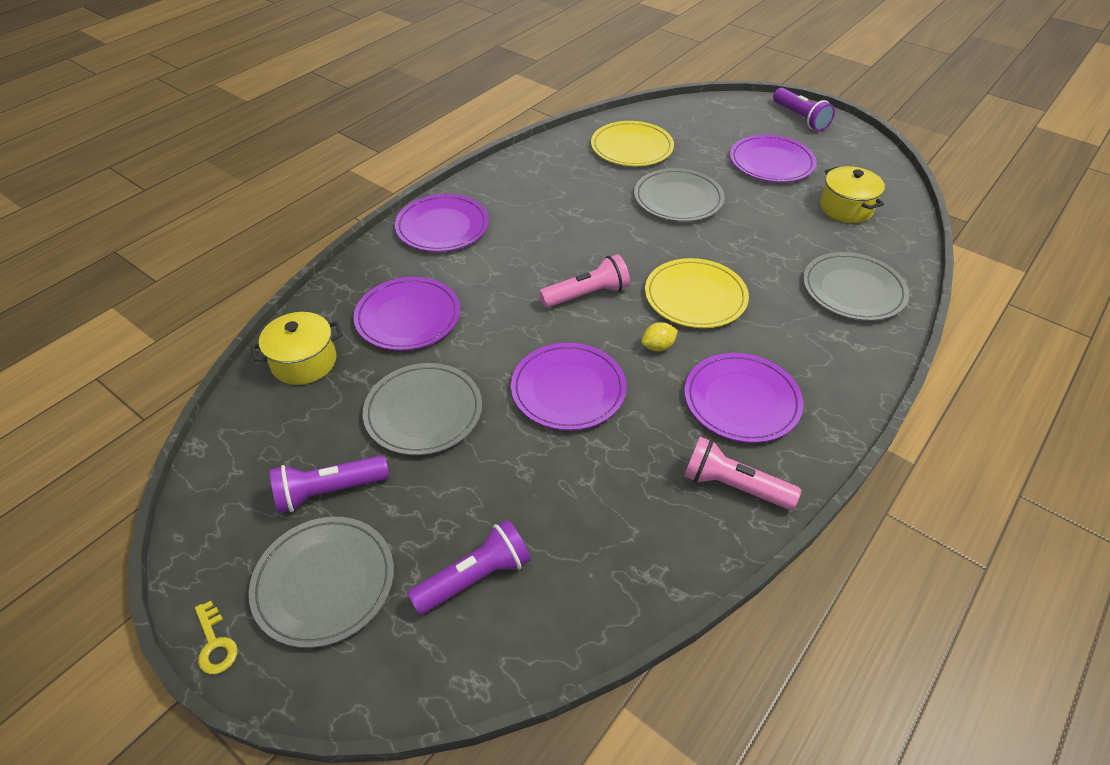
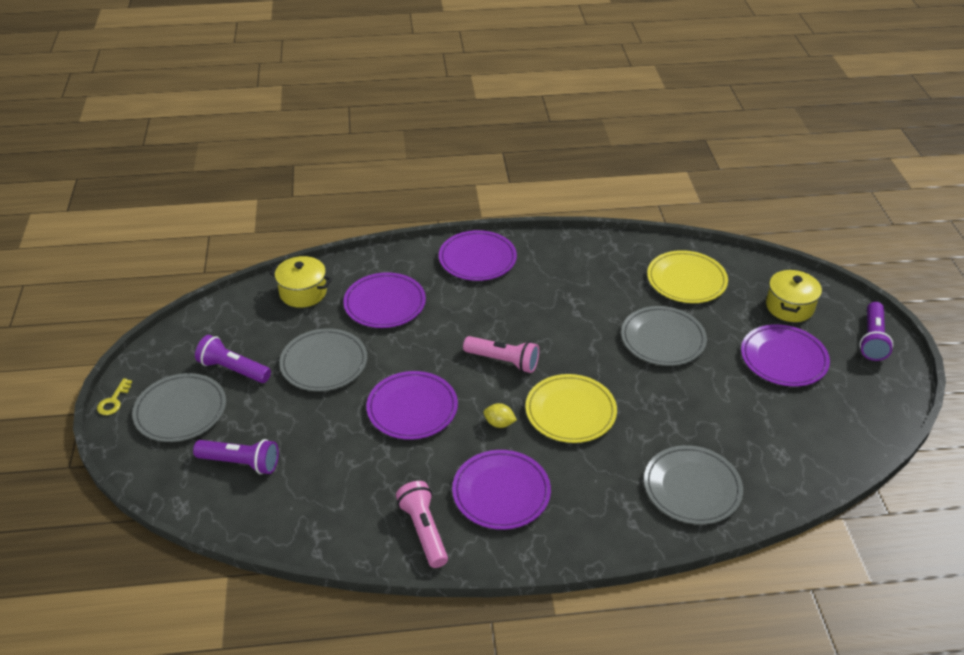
camera: 45 degrees right, 5 degrees down
(846, 208) = (789, 431): yellow pot -> yellow pot (789, 307)

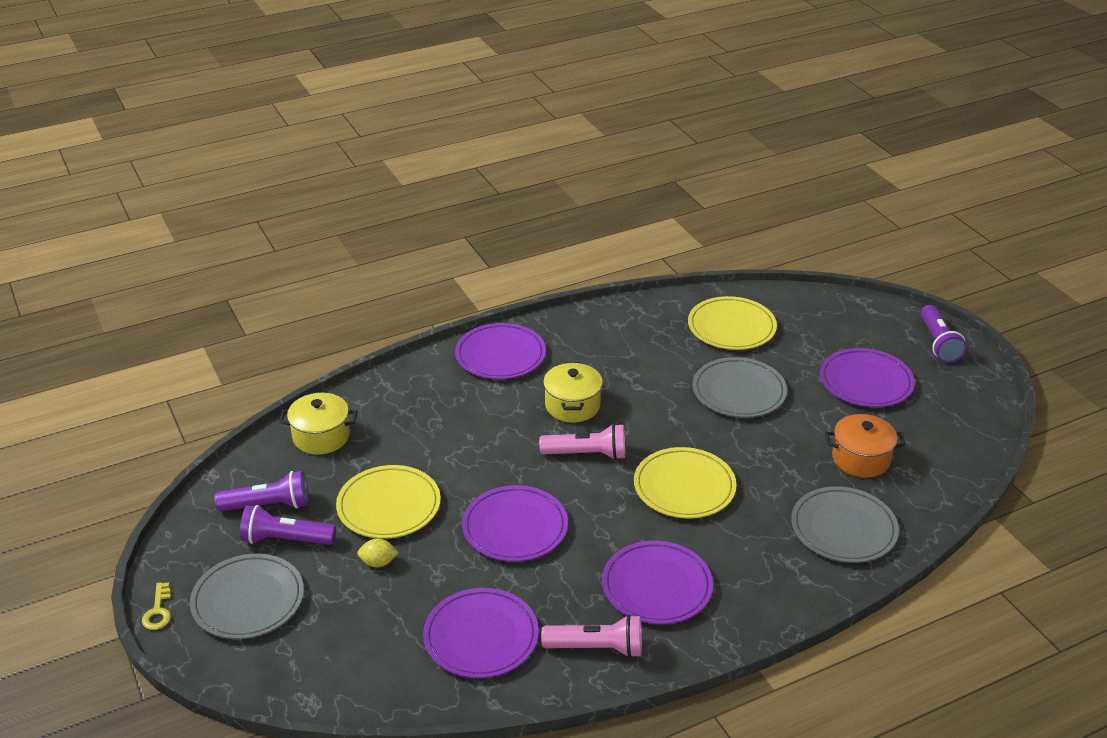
camera: 20 degrees left, 5 degrees down
(241, 463) = (353, 636): purple flashlight -> purple flashlight (268, 505)
(324, 363) = (389, 506): grey plate -> yellow plate
(385, 303) = (423, 426): purple plate -> purple plate (481, 636)
(423, 531) = (597, 647): pink flashlight -> pink flashlight turned 135 degrees clockwise
(499, 423) = (617, 518): yellow lemon -> yellow lemon (378, 562)
(741, 428) = (861, 459): none -> orange pot
(789, 307) = (845, 330): yellow pot -> yellow pot (572, 405)

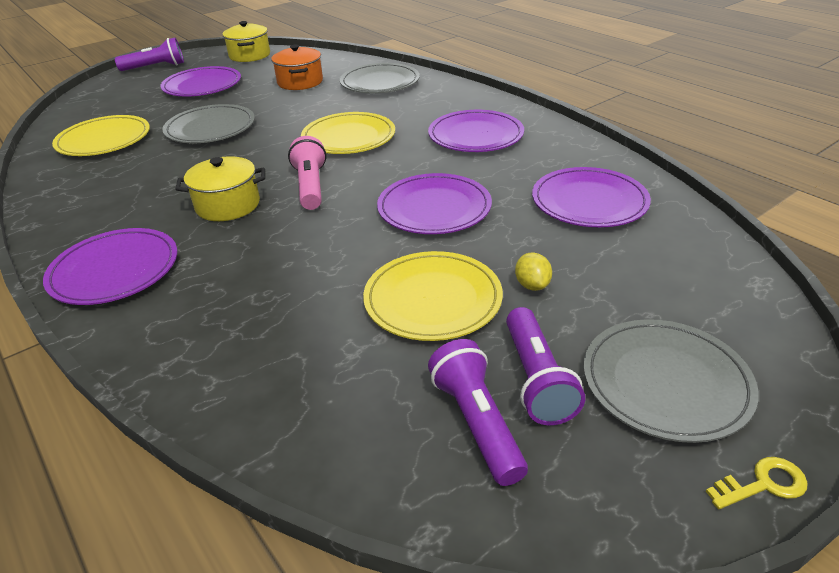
camera: 100 degrees left, 0 degrees up
(321, 436) = (300, 407): yellow pot -> yellow pot (249, 55)
(597, 647) = (559, 150): pink flashlight -> none

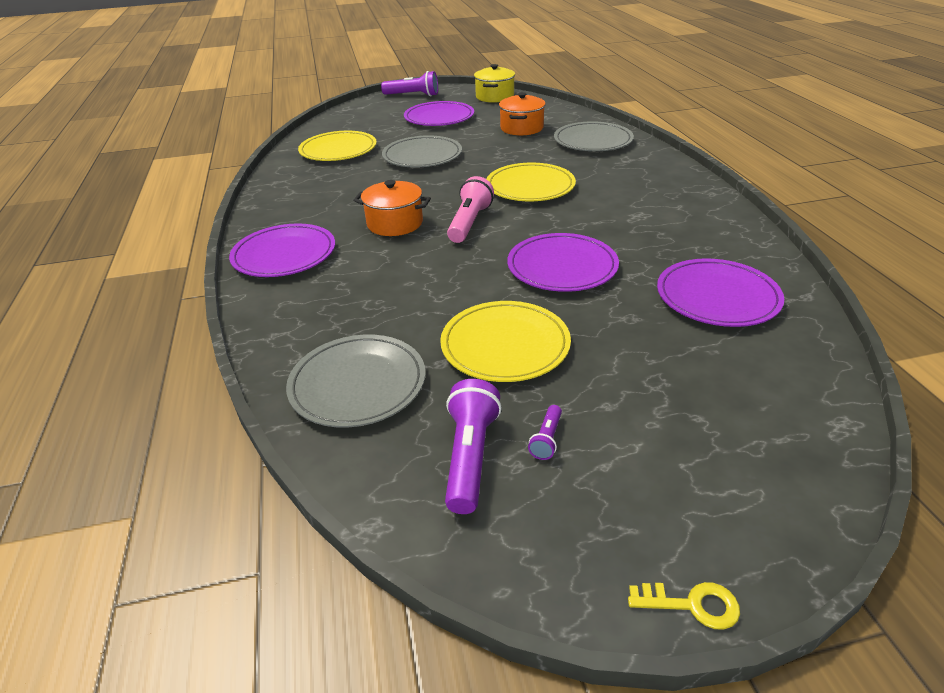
camera: 25 degrees right, 0 degrees up
(228, 205) = (395, 223): yellow pot -> orange pot
(475, 135) = (649, 208): purple plate -> none
(532, 285) = (602, 358): yellow lemon -> none
(537, 379) = (547, 439): purple flashlight -> purple flashlight, size x0.49
(665, 383) = (665, 483): grey plate -> grey plate (358, 384)

